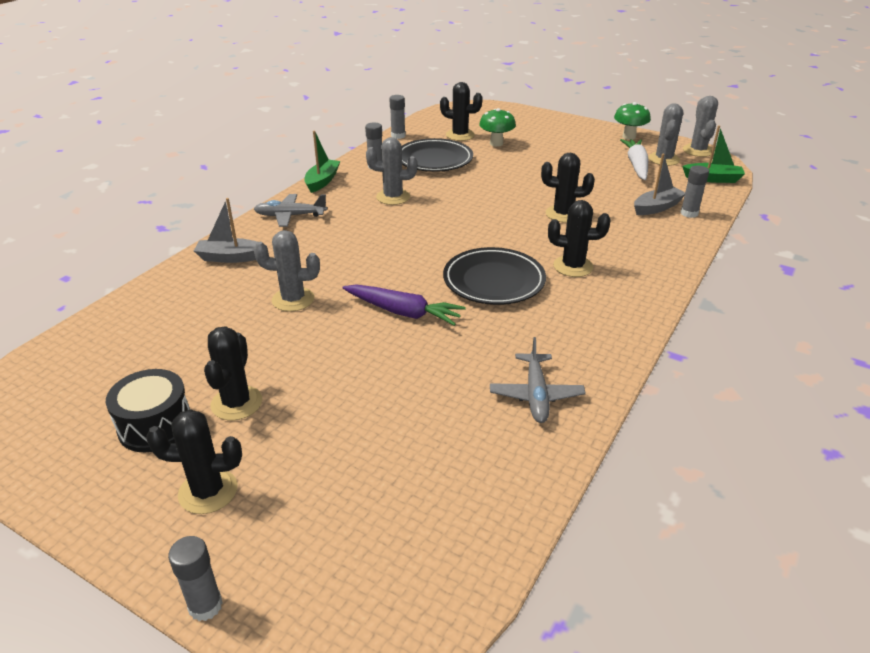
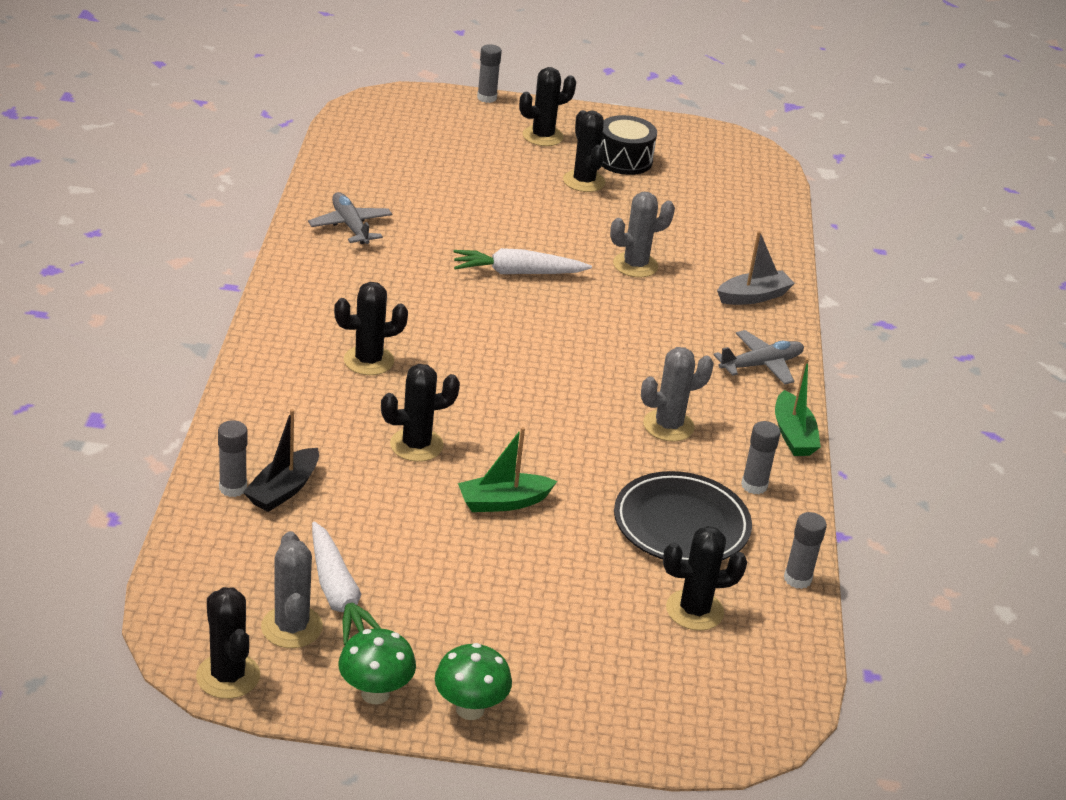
camera: 150 degrees right, 0 degrees up
(403, 312) = (517, 273): purple carrot -> white carrot
(494, 281) = (449, 324): black plate -> none
(496, 143) = (613, 600): green mushroom -> green mushroom (470, 709)
(657, 207) = (283, 490): grey boat -> black boat
(698, 151) = (228, 676): grey cactus -> black cactus
(712, 179) = (197, 586): green boat -> green boat (503, 502)

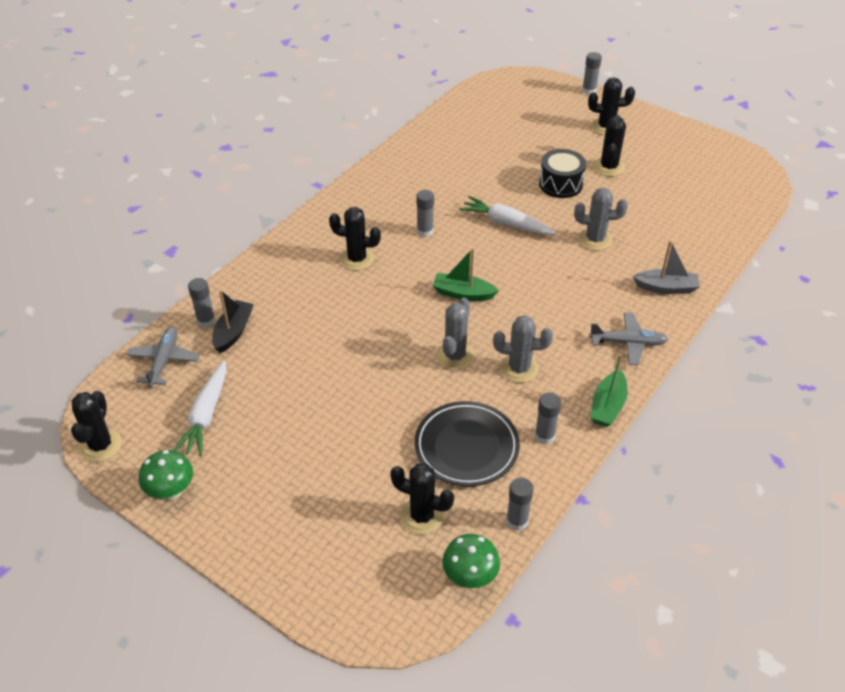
camera: 35 degrees right, 10 degrees up
(283, 490) = (233, 332): black boat -> black boat turned 135 degrees clockwise
(291, 627) = (162, 427): grey cactus -> grey cactus (455, 356)
(350, 226) = (422, 162): grey plane -> grey plane (164, 361)
(416, 445) = (338, 327): black cactus -> none
(426, 306) = (425, 231): none -> grey glue stick
(470, 709) = (217, 527): green mushroom -> green mushroom (470, 578)
(503, 502) = (359, 387): green boat -> green boat (463, 293)
(624, 160) = (652, 158): black drum -> black drum (560, 184)

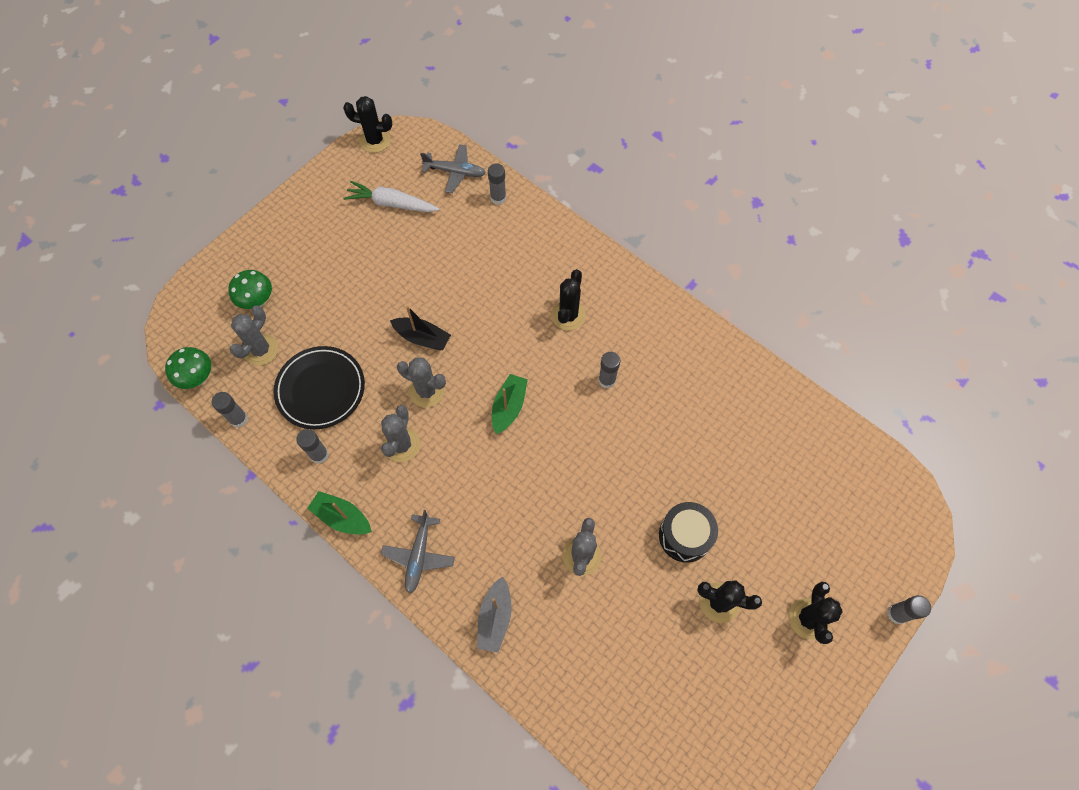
camera: 95 degrees right, 20 degrees up
(171, 492) = (322, 186): green mushroom -> green mushroom (258, 301)
(233, 332) = (482, 218): black boat -> black boat (422, 338)
(422, 516) = (261, 350): black cactus -> grey cactus
(506, 223) = (615, 463): white carrot -> none

